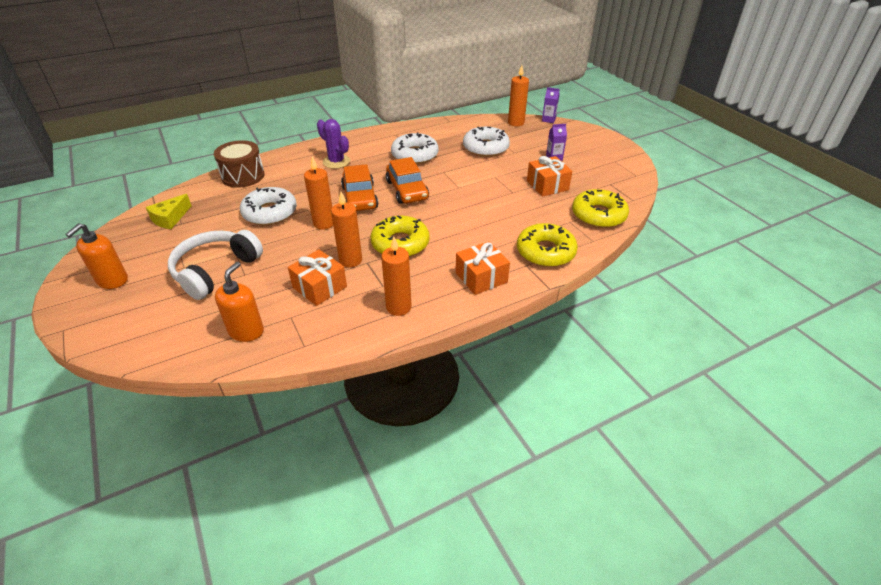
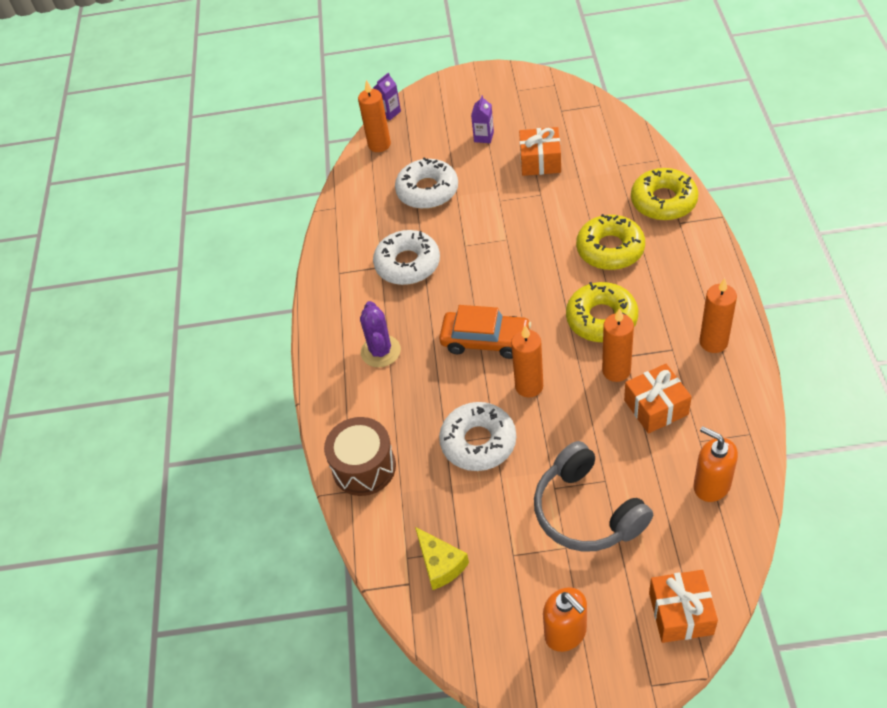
camera: 60 degrees left, 10 degrees up
(215, 270) = (586, 511): white headphones -> grey headphones
(336, 162) = (380, 351): purple cactus -> purple cactus turned 75 degrees counterclockwise
(407, 190) = (490, 289): orange car -> none
(481, 277) = (687, 263): orange gift -> orange gift (681, 613)
(598, 215) = (616, 140): yellow donut -> yellow donut (610, 249)

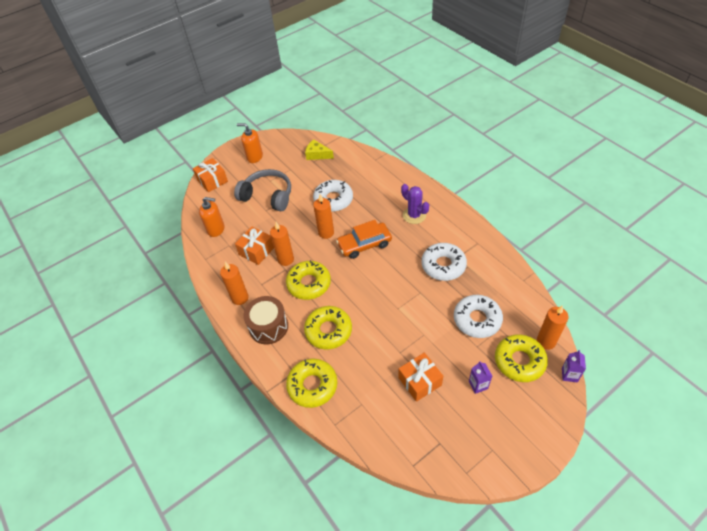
camera: 145 degrees right, 0 degrees up
(364, 467) = (377, 169): brown drum -> brown drum (268, 327)
(423, 139) = (519, 361): none -> yellow donut

